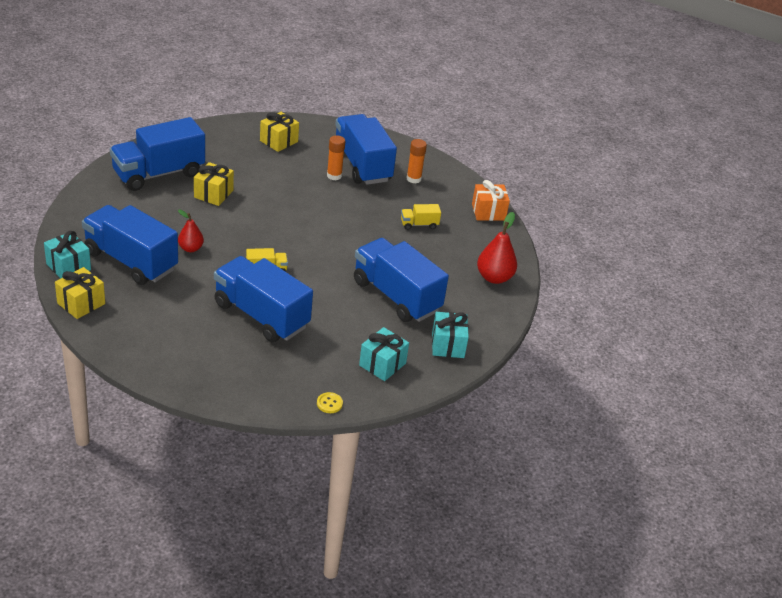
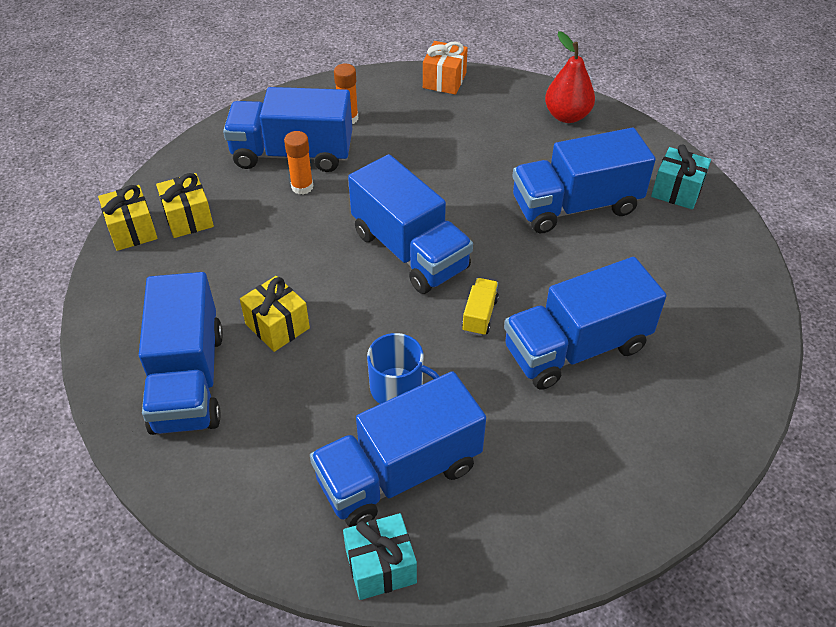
camera: 60 degrees left, 10 degrees up
(81, 303) = (483, 569): yellow gift -> yellow gift (132, 230)
(190, 248) = (398, 388): red pear -> blue mug
(305, 230) = (410, 251): none -> blue truck
(329, 403) = (763, 328): yellow button -> none
(382, 364) = (699, 257): turquoise gift -> none
(419, 224) = (443, 143): yellow truck -> none

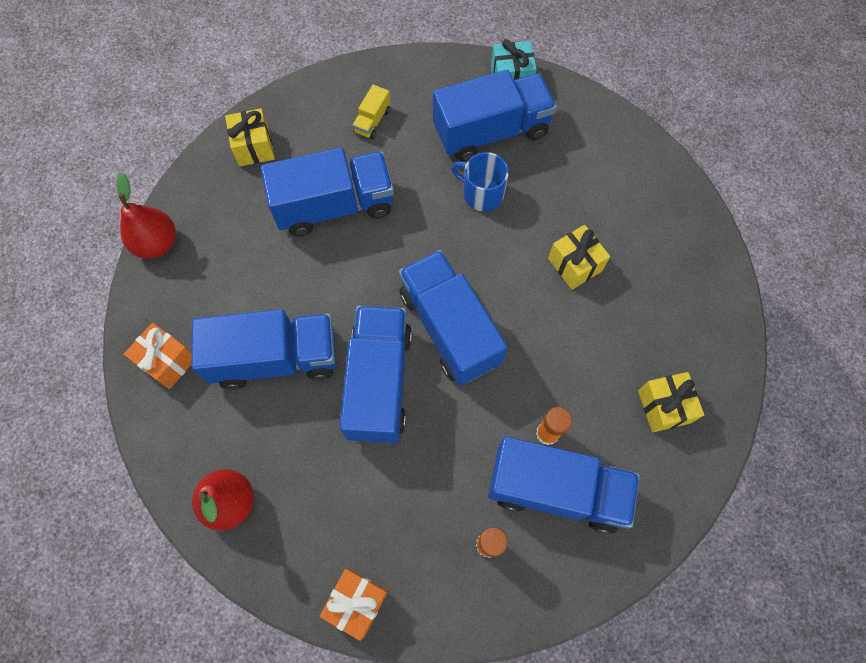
camera: 170 degrees left, 20 degrees up
(132, 230) = (718, 399): yellow gift -> yellow gift (254, 147)
(188, 380) = (645, 226): blue truck -> blue truck (379, 382)
(479, 315) = (403, 248): yellow truck -> yellow truck (372, 121)
(676, 191) = (167, 361): turquoise gift -> orange gift
(756, 282) = (157, 243): none -> red pear

